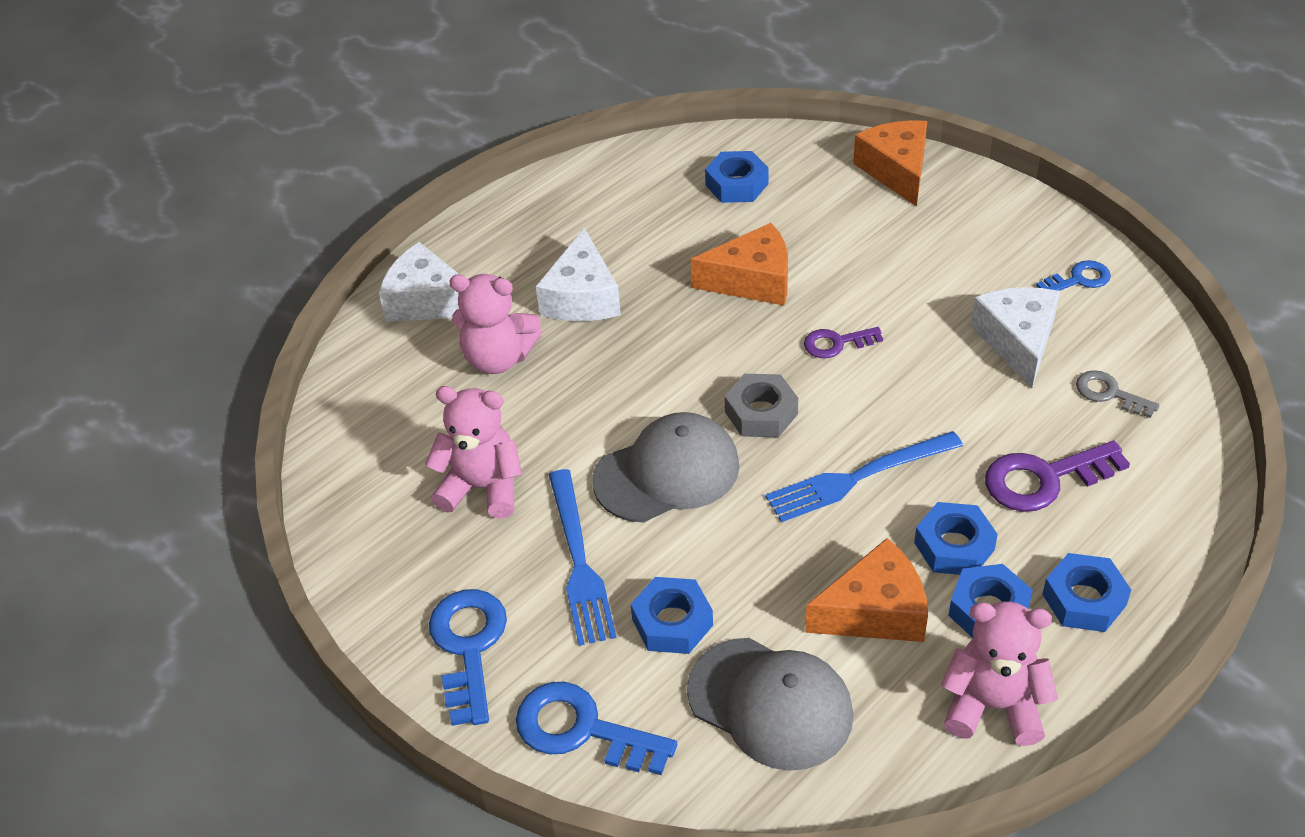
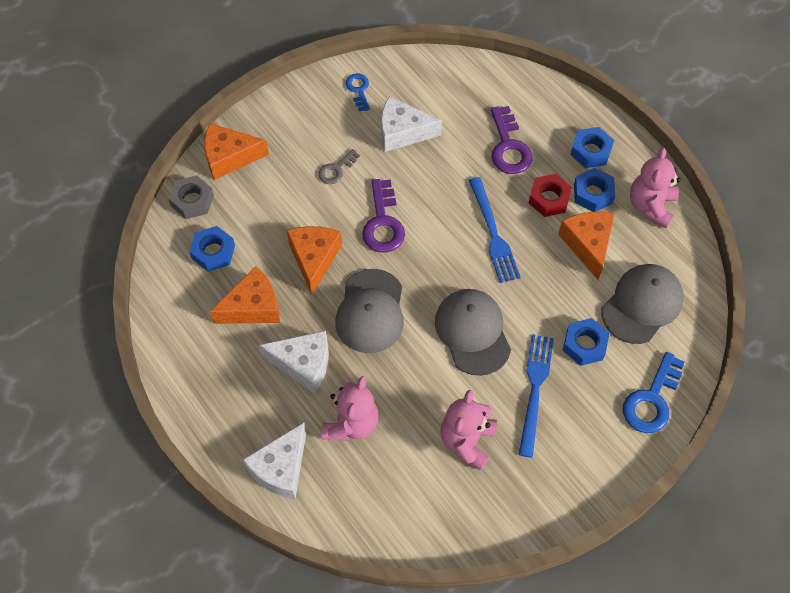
camera: 85 degrees left, 15 degrees up
(468, 646) = (590, 457): blue key -> none
(579, 562) = (535, 389): blue fork -> blue fork turned 75 degrees counterclockwise
(660, 235) = (253, 307): none -> orange cheese
(679, 352) = (370, 311): none -> grey cap
(761, 413) = (433, 274): grey nut -> grey nut (192, 201)
(836, 343) = (383, 223): purple key -> purple key, size x1.70
(954, 546) = (549, 199): blue nut -> red nut
(1109, 393) = (452, 101): grey key -> grey key (336, 170)

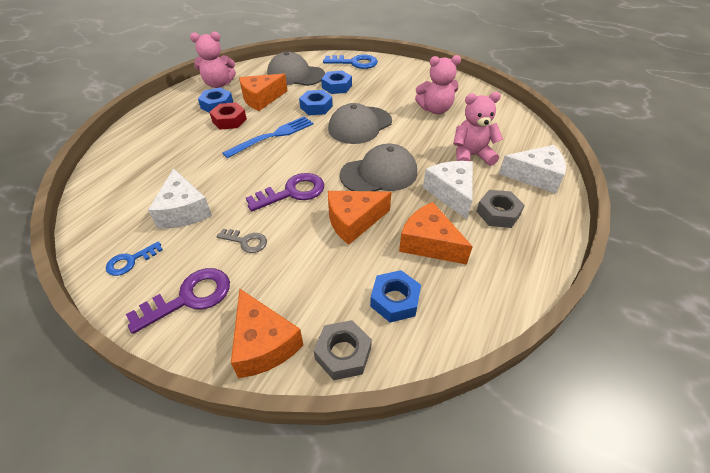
camera: 115 degrees left, 15 degrees down
(253, 390) = (498, 213): none -> grey nut
(509, 147) = (184, 148): purple key -> purple key (189, 297)
(535, 389) = (380, 95): blue fork -> none
(591, 151) = (177, 113): blue nut -> blue nut (316, 107)

